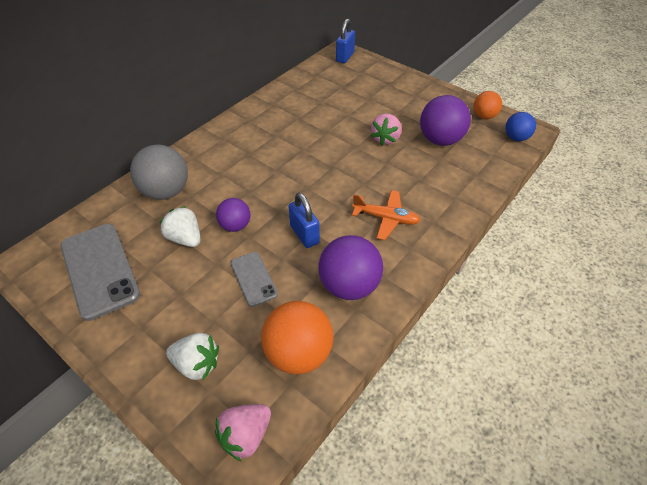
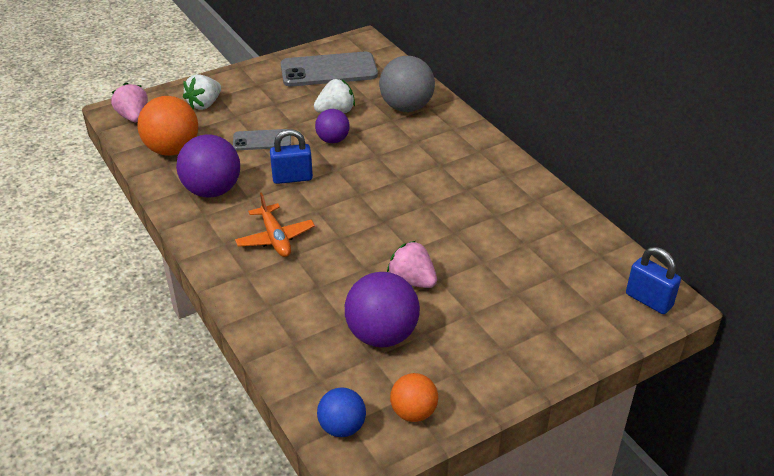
camera: 110 degrees right, 10 degrees down
(386, 218) = (275, 238): orange plane -> orange plane turned 60 degrees counterclockwise

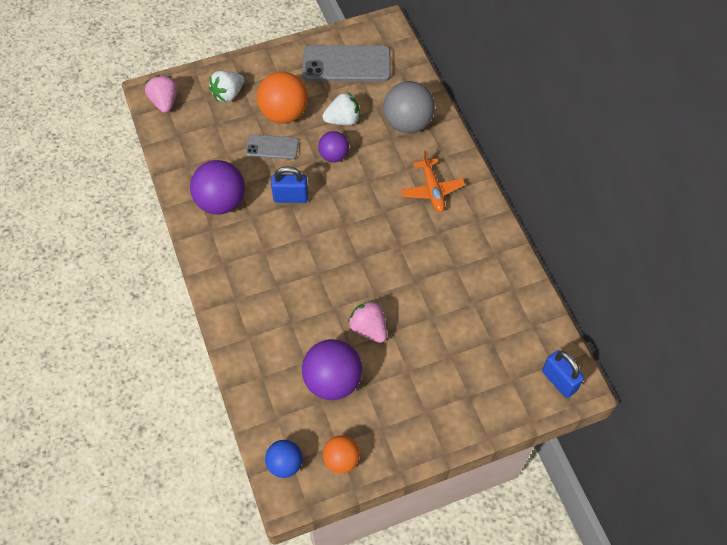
camera: 10 degrees right, 20 degrees up
(172, 150) = (193, 148): orange ball -> orange ball (284, 114)
(275, 238) = (265, 264): orange plane -> orange plane (432, 190)

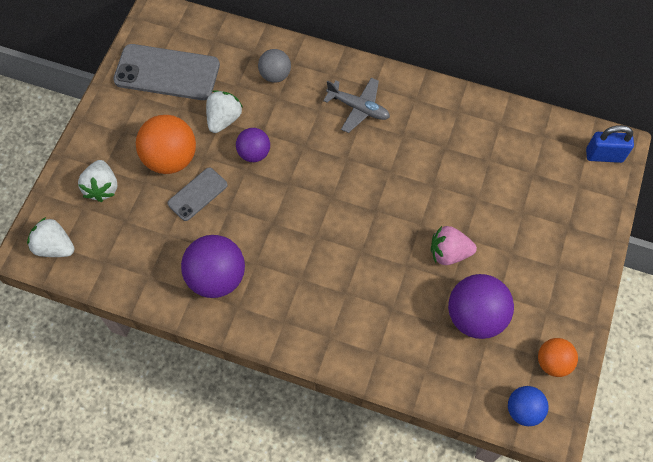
camera: 50 degrees left, 5 degrees up
(165, 102) = (55, 247): pink strawberry -> white strawberry
(291, 197) = (265, 217): blue padlock -> none
(346, 64) = (167, 73): grey phone -> grey phone turned 60 degrees clockwise
(407, 123) = (275, 75): grey ball -> grey ball, size x0.59
(432, 190) = (358, 108): orange plane -> grey plane

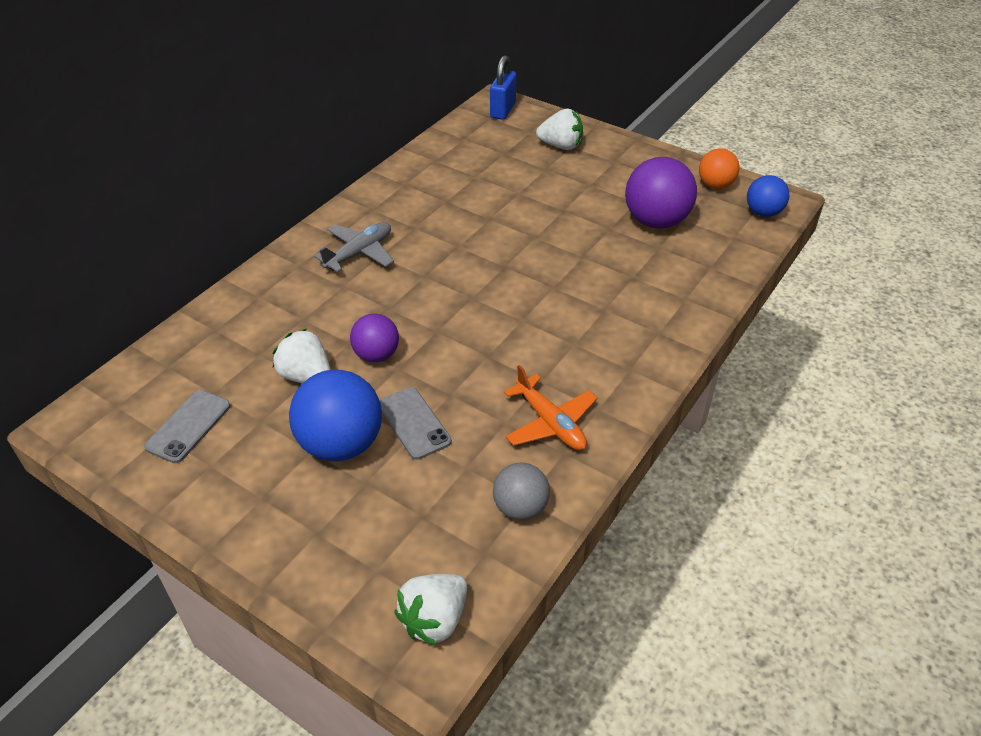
camera: 75 degrees left, 20 degrees down
(102, 188) = (352, 537): white strawberry -> white strawberry (561, 146)
(167, 73) = (188, 426): grey phone -> grey phone, size x0.55
(171, 158) = (341, 444): orange ball -> blue ball
(216, 277) = (550, 423): purple ball -> orange plane
(275, 75) = (266, 314): grey ball -> grey ball (520, 507)
(449, 253) = (577, 224): pink strawberry -> none

